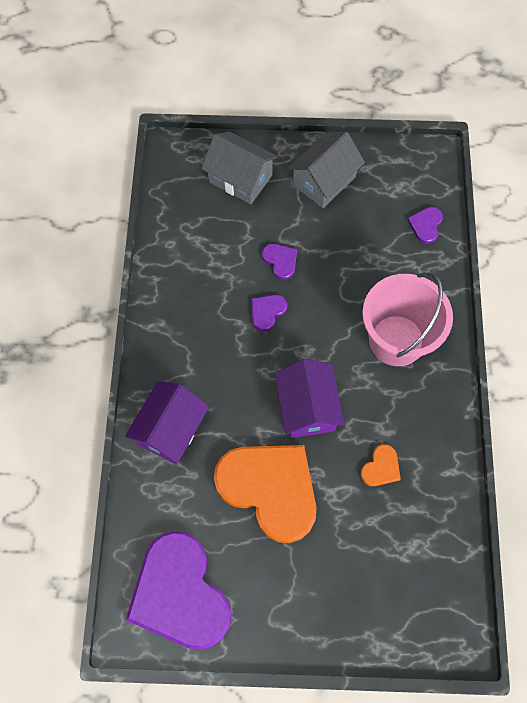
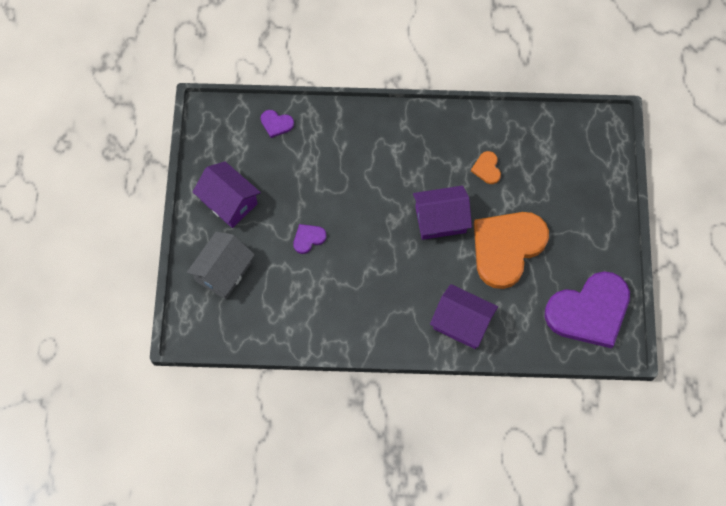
camera: 90 degrees left, 0 degrees up
(267, 312) = (356, 249): purple heart -> none
(324, 181) = (229, 202): grey house -> purple house
(381, 467) = (487, 168): orange heart -> orange heart turned 135 degrees counterclockwise
(396, 340) = (382, 152): pink bucket -> none

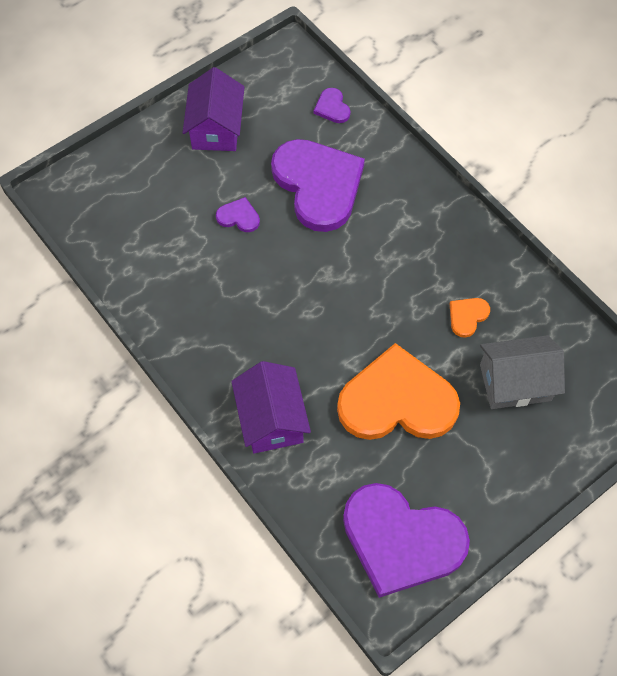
camera: 50 degrees right, 5 degrees down
(223, 272) = (141, 174): grey house -> grey house (515, 382)
(326, 176) = (318, 185): none -> purple heart
(440, 220) = (368, 315): purple house -> none

